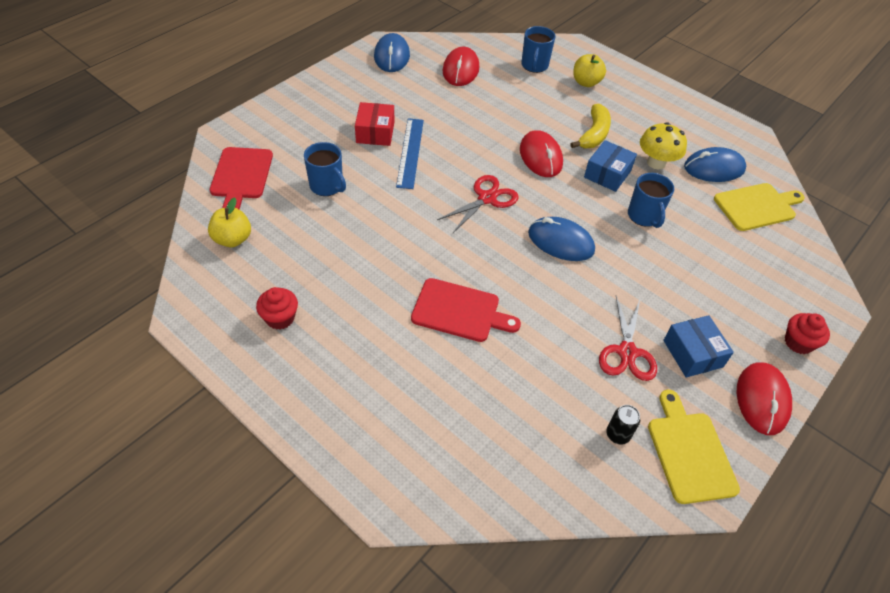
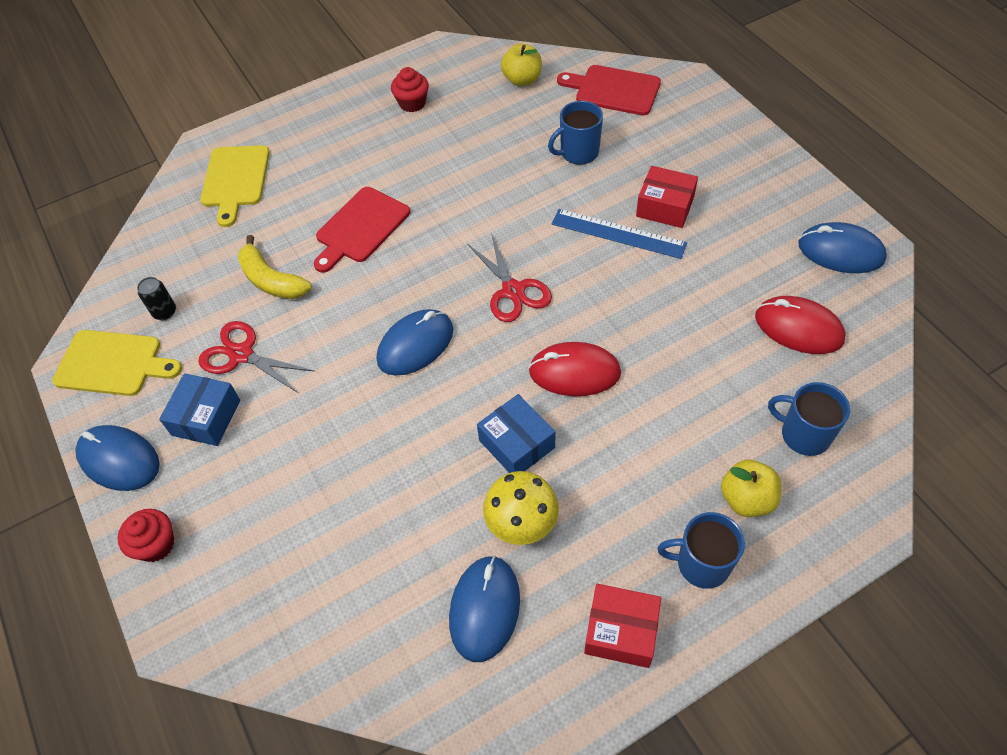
camera: 115 degrees right, 5 degrees up
(594, 134) = (608, 459): yellow banana -> yellow banana (271, 280)
(644, 216) = (422, 457): blue mug -> blue mug (701, 564)
(687, 118) = (621, 631): none -> red box
(692, 353) = (206, 417): blue box -> blue box turned 75 degrees counterclockwise
(757, 206) = (383, 632): yellow cutting board -> yellow cutting board (235, 180)
(762, 400) = (119, 460): red mouse -> blue mouse

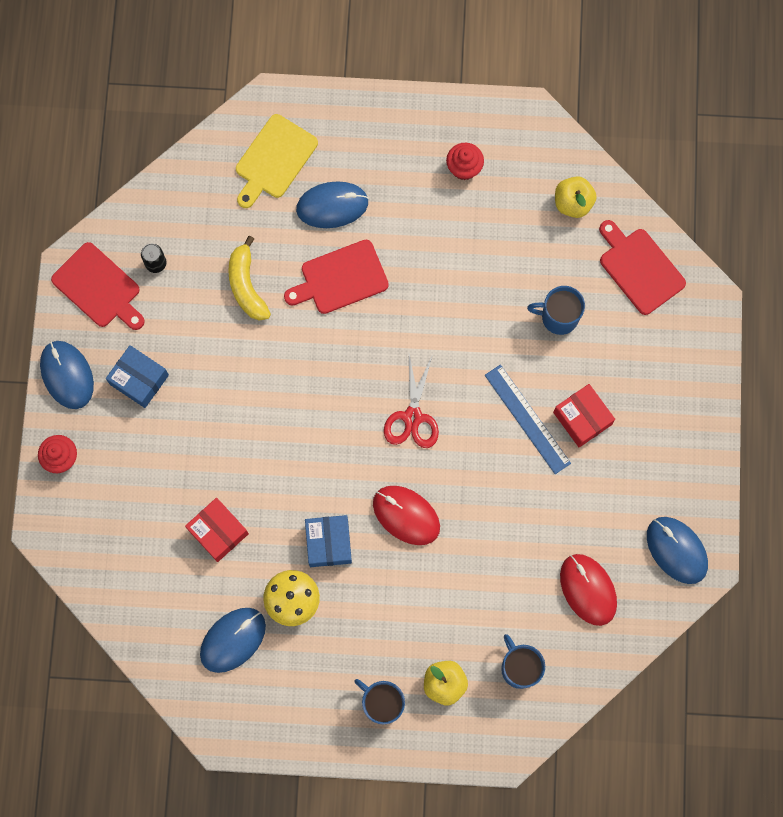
camera: 30 degrees right, 20 degrees up
(113, 364) = (99, 288): yellow cutting board -> red cutting board
(206, 417) = (139, 379): blue box -> blue box turned 75 degrees clockwise
(241, 354) = (190, 341): red scissors -> none
(415, 345) = (313, 416): blue mouse -> blue mouse (332, 206)
(621, 631) = (303, 709): red box -> red box (218, 532)

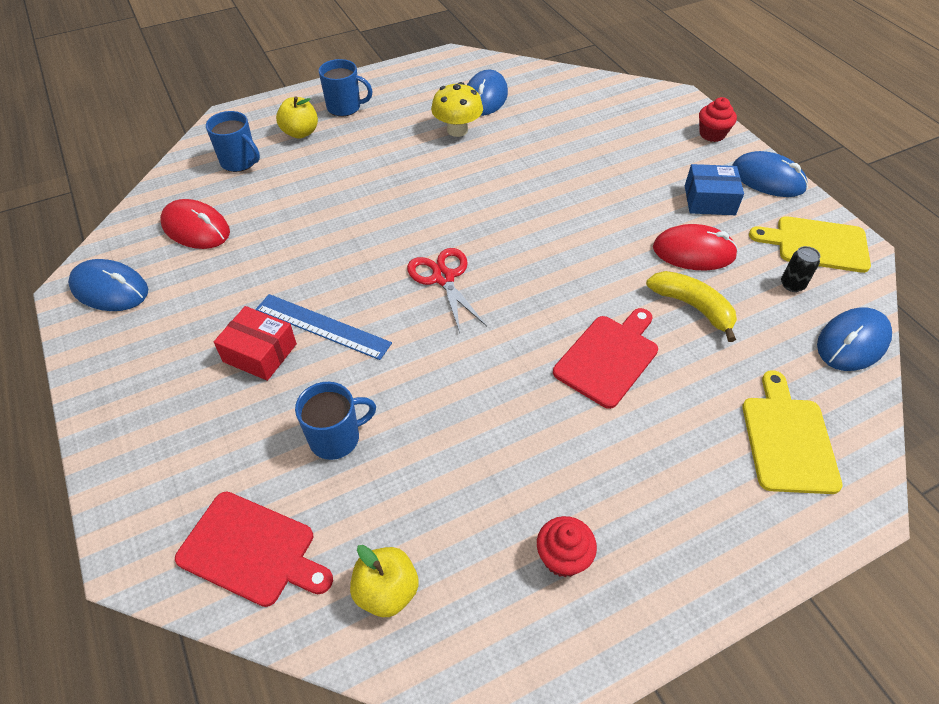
camera: 150 degrees right, 25 degrees down
(99, 288) = (816, 244): red cutting board -> yellow cutting board
(218, 532) = (550, 142): red box -> none
(328, 543) = (455, 169): blue box -> none
(332, 206) = (680, 424): blue mouse -> blue mouse (852, 342)
(406, 515) = (400, 210): red mouse -> red mouse (693, 252)

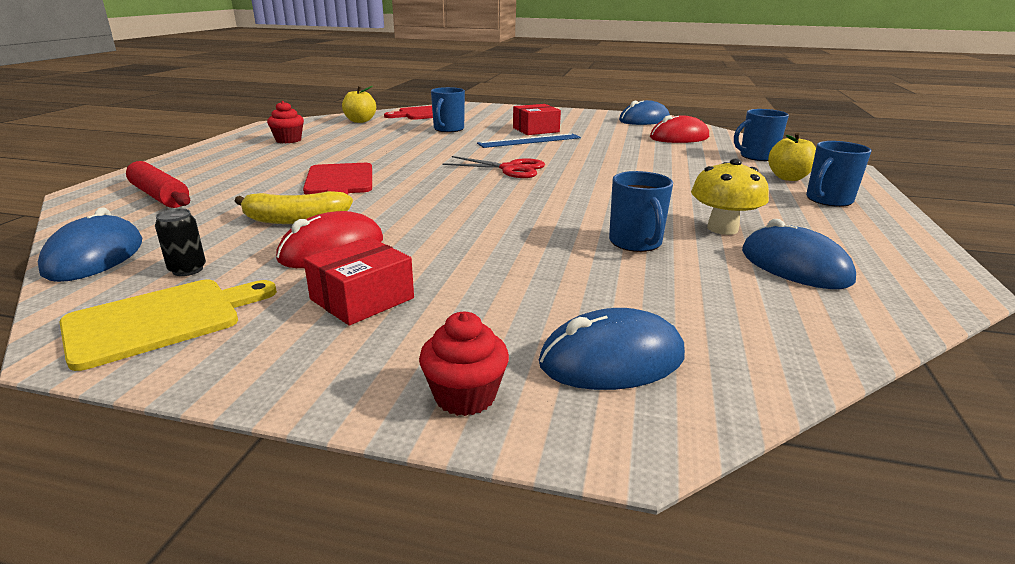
camera: 130 degrees right, 25 degrees down
(522, 150) = (636, 243): none -> blue mug
(709, 200) = (362, 299): blue box -> red box
(767, 179) = (292, 371): blue mouse -> blue mouse (612, 359)
(788, 439) = (160, 196): yellow cutting board -> red rolling pin

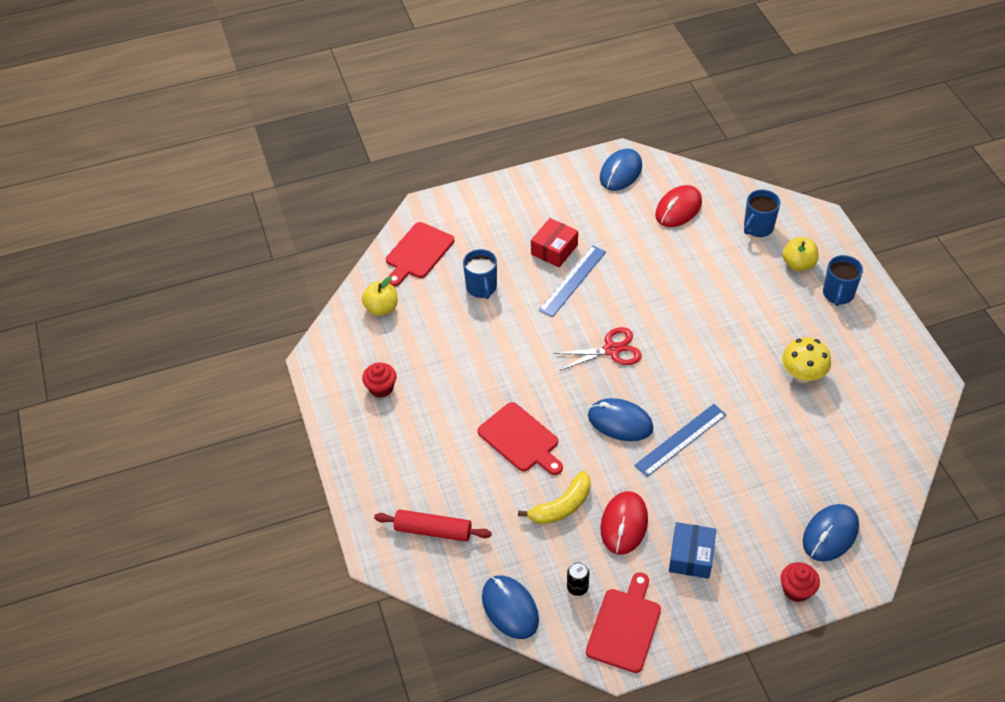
camera: 30 degrees left, 25 degrees up
(161, 320) = (625, 626): yellow cutting board -> red cutting board
(362, 299) = (691, 556): red box -> blue box
(499, 223) = (680, 439): none -> blue ruler
(636, 243) = (770, 421): blue mug -> none
(794, 266) = (859, 402): blue mouse -> blue mouse (620, 422)

